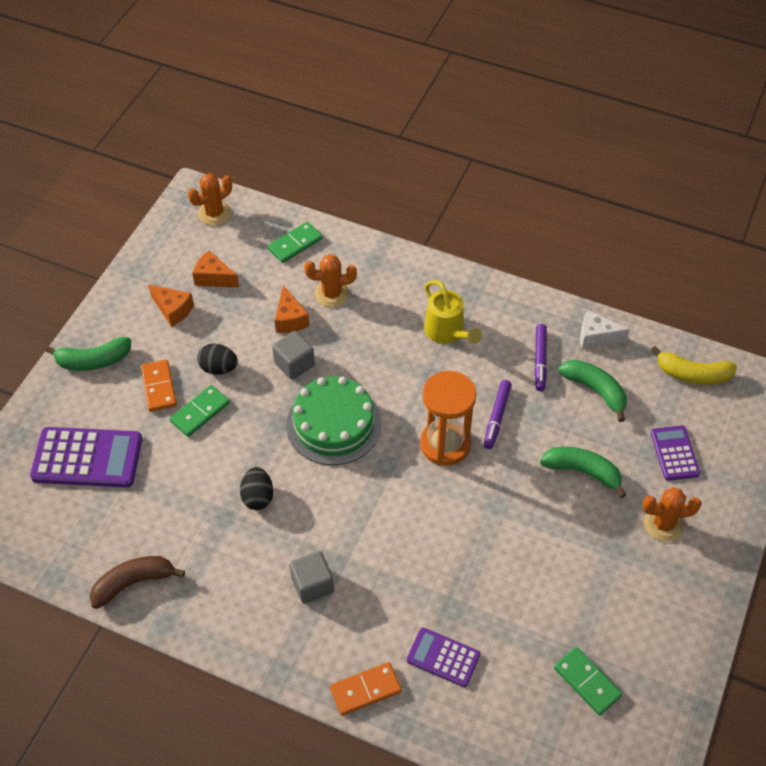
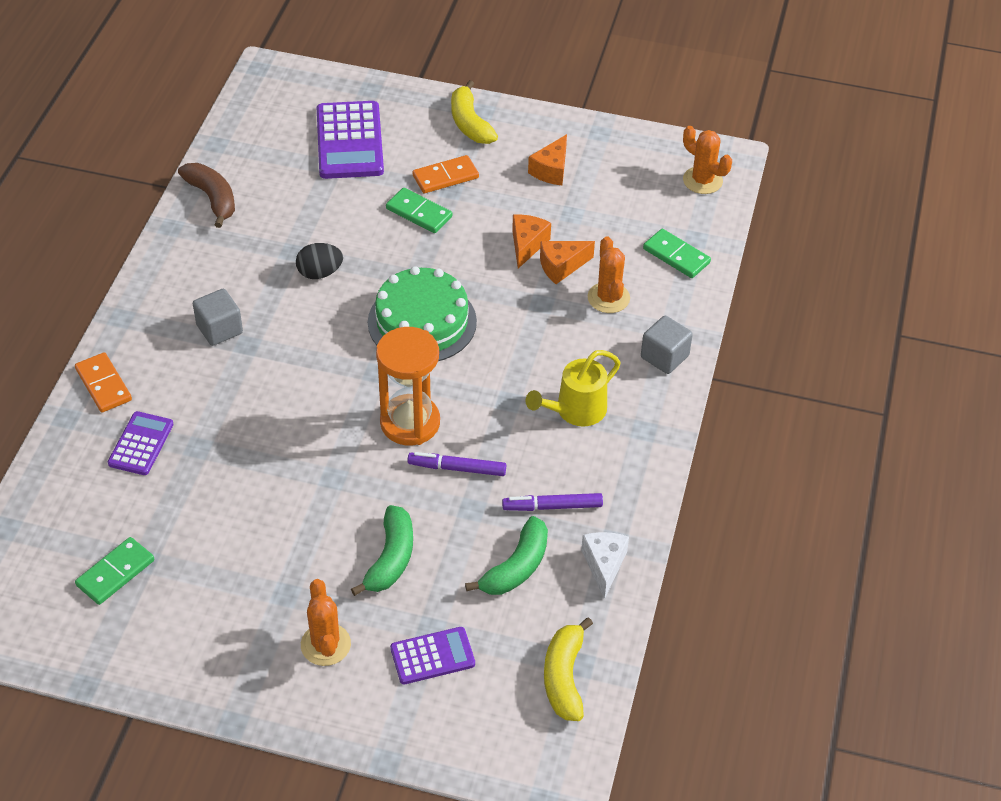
camera: 80 degrees right, 5 degrees down
(93, 361) = (469, 123): green banana -> yellow banana
(214, 278) = (605, 195): orange cheese -> orange cheese (527, 245)
(218, 368) = (479, 218): black egg -> none
(294, 364) = (498, 278): grey cube -> grey cube (664, 357)

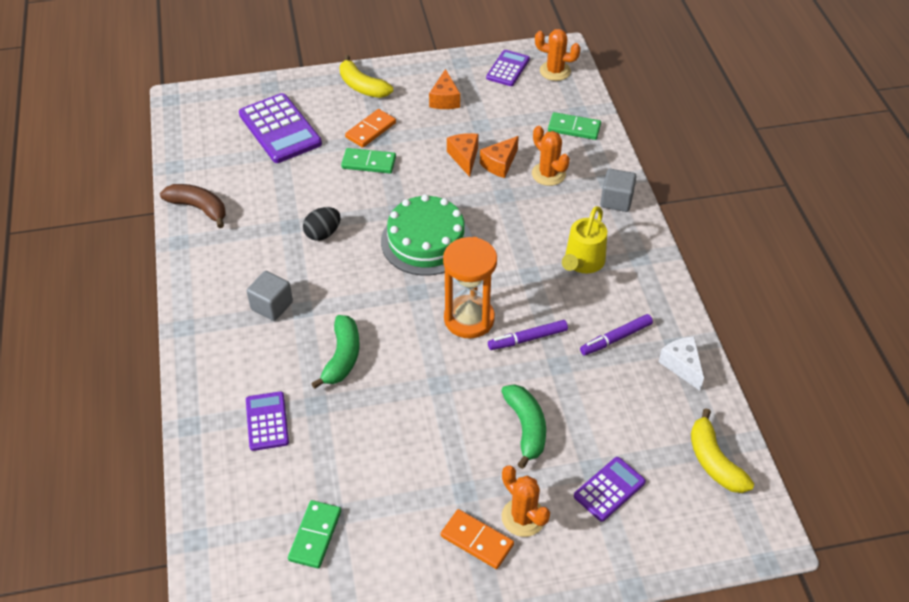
camera: 25 degrees left, 0 degrees up
(103, 385) = (204, 386): orange domino -> orange domino (477, 540)
(516, 567) = (622, 394): green banana -> green banana (342, 357)
(649, 159) = (508, 69): none -> purple calculator

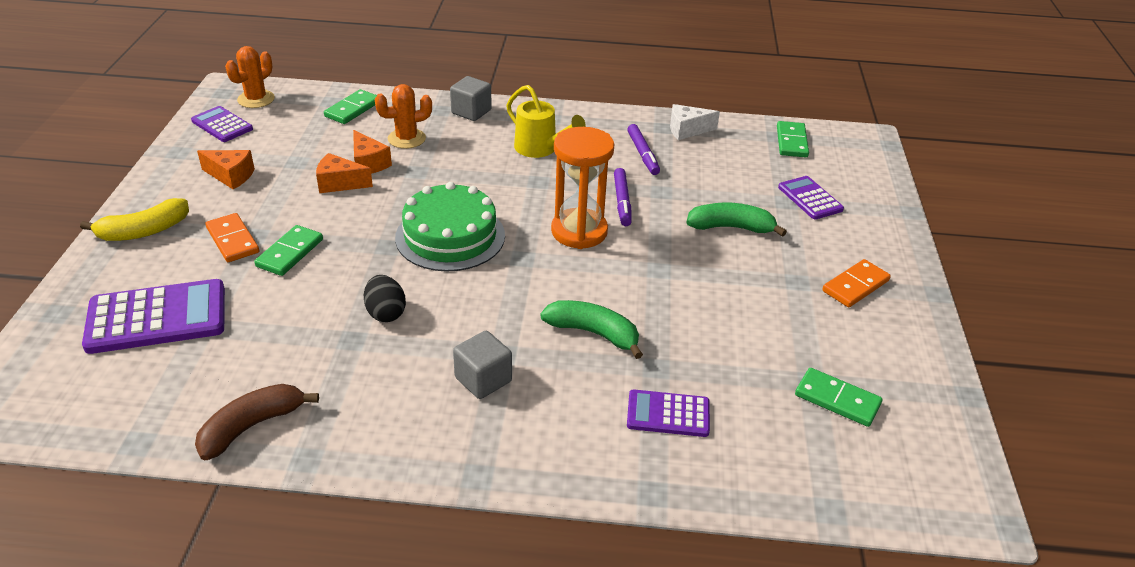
camera: 75 degrees left, 10 degrees down
(523, 517) = (833, 252): orange cactus -> none
(714, 461) = (791, 142): yellow banana -> green domino

